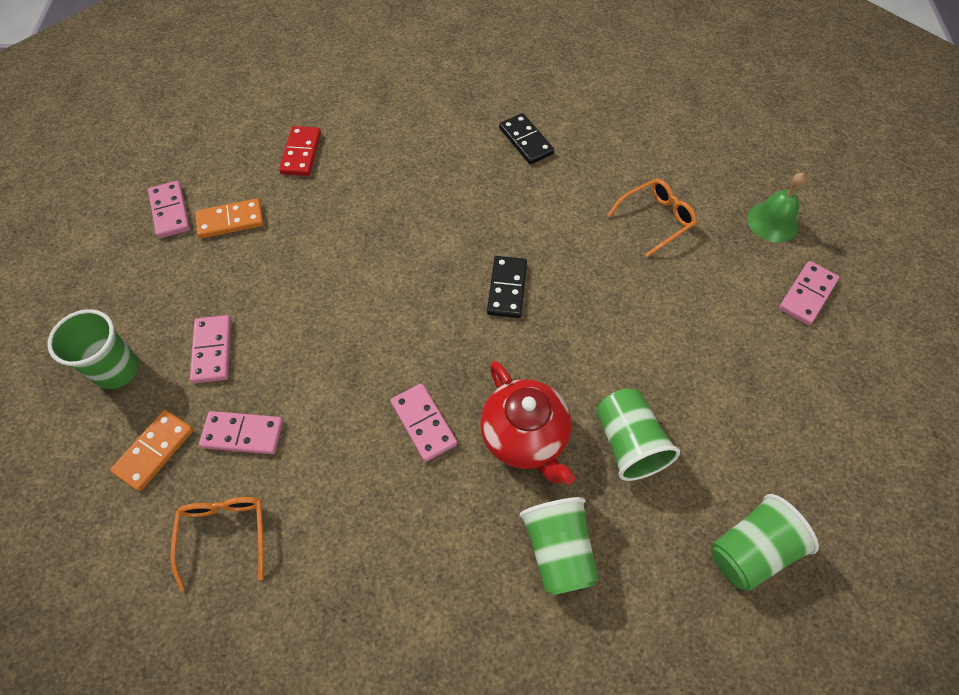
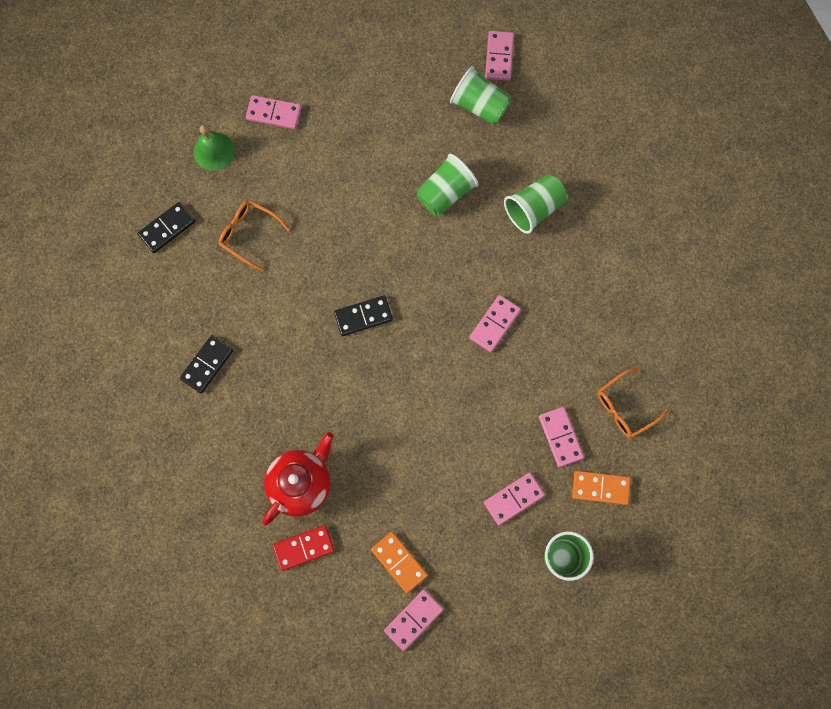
camera: 115 degrees left, 15 degrees up
(525, 437) = (472, 256): red teapot -> red teapot (301, 483)
(691, 155) = (167, 228): none -> black domino
(829, 619) = (499, 57): none -> pink domino

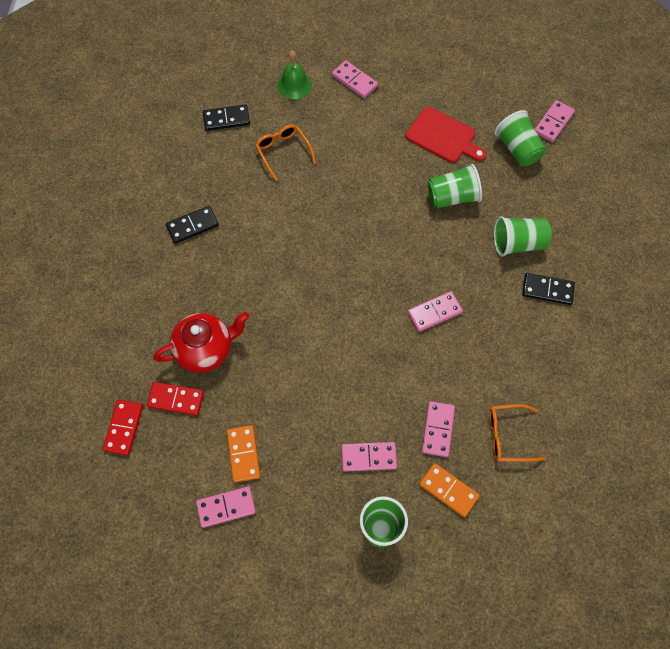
camera: 30 degrees right, 10 degrees down
(272, 603) = (123, 428): none -> red domino
(363, 316) = (332, 253): black domino -> black domino (547, 290)
(400, 130) = (443, 137): none -> red cutting board

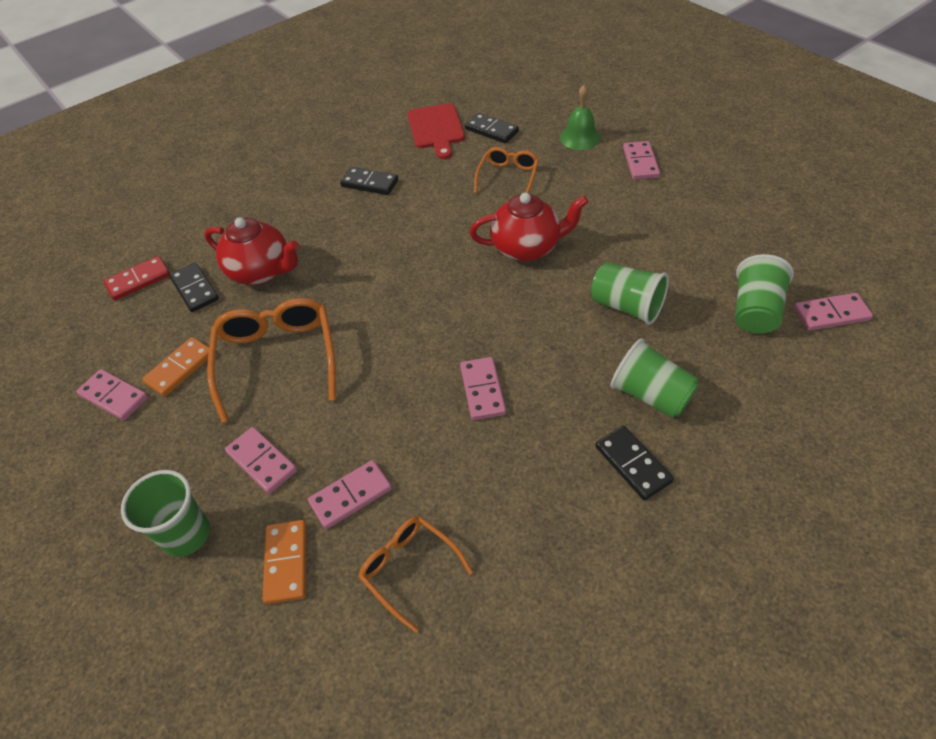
camera: 50 degrees right, 15 degrees down
(176, 399) = (195, 289): red domino -> black domino
(297, 395) = (277, 360): none -> orange glasses
(355, 199) = (527, 248): none -> red teapot
(434, 312) = (482, 390): pink domino -> pink domino turned 60 degrees clockwise
(443, 137) = (679, 252): red cutting board -> red cutting board (436, 129)

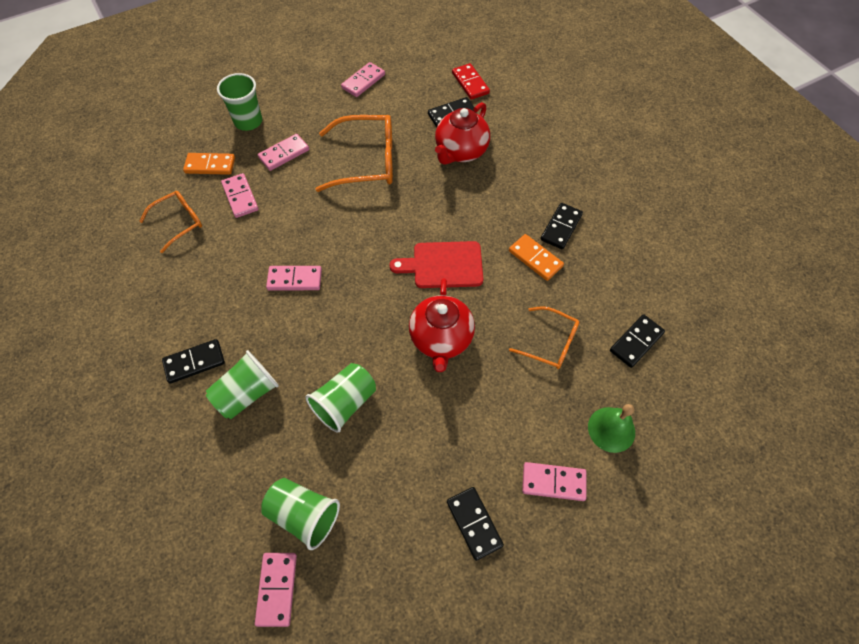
camera: 95 degrees right, 10 degrees up
(180, 368) = (376, 111): orange domino -> orange domino (535, 259)
(436, 129) = (645, 290): red cutting board -> red cutting board (443, 265)
(699, 201) = (474, 523): none -> black domino

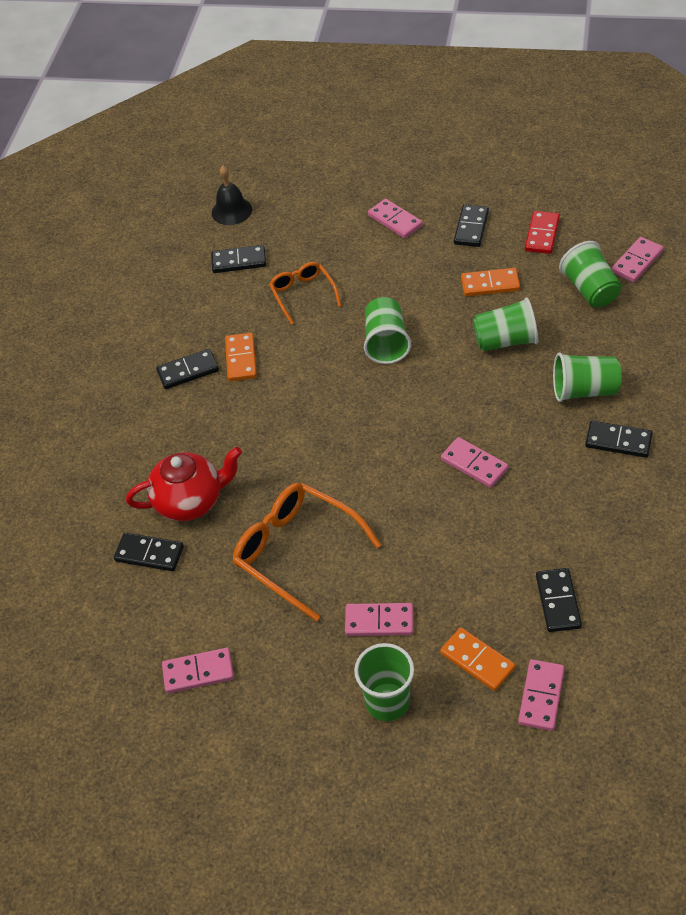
camera: 135 degrees left, 10 degrees down
(178, 222) = (558, 601): orange glasses -> black domino
(240, 197) = (468, 592): pink domino -> pink domino (541, 696)
(402, 459) = (490, 284): none -> orange domino
(441, 339) = (386, 343): red teapot -> green cup
(443, 265) = (325, 399): red cutting board -> none
(470, 83) = (84, 583): red domino -> red domino (542, 234)
(611, 429) = (322, 225): green bell -> none
(706, 392) = (231, 211): none -> black bell

